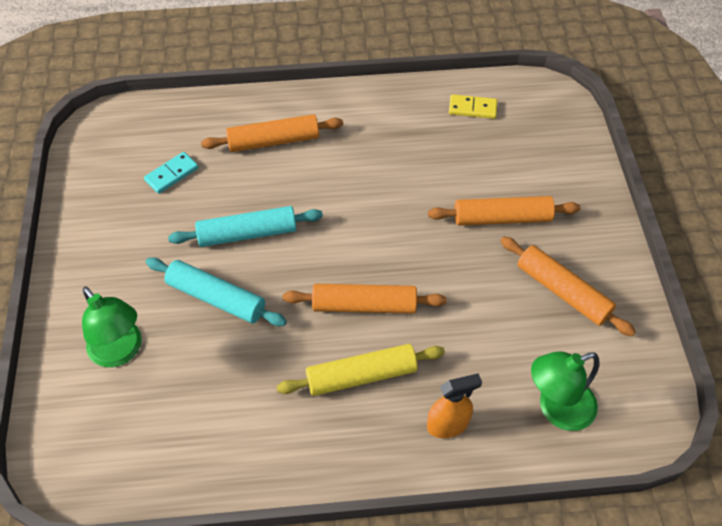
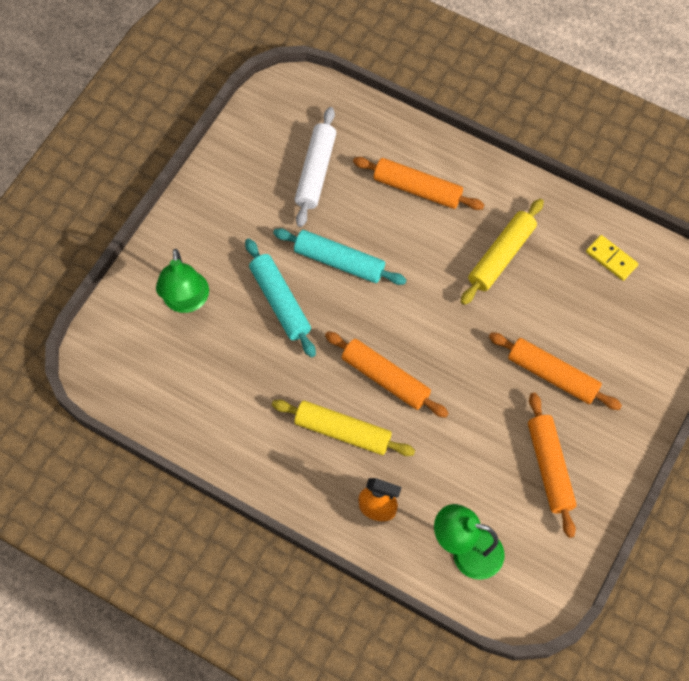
camera: 35 degrees right, 10 degrees up
(172, 174) = (316, 171): turquoise domino -> white rolling pin
(385, 153) = (501, 256): none -> yellow rolling pin

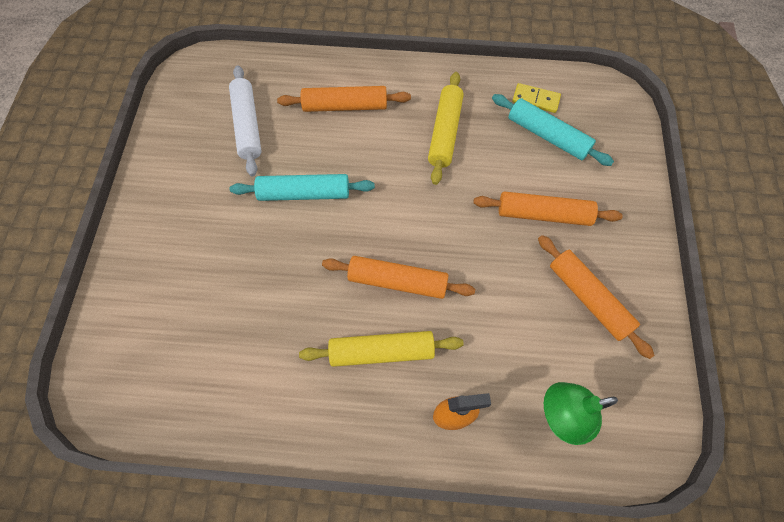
camera: 25 degrees left, 0 degrees up
(186, 301) = (169, 290): green lamp -> none
(280, 302) = (264, 252): turquoise rolling pin -> turquoise rolling pin (547, 136)

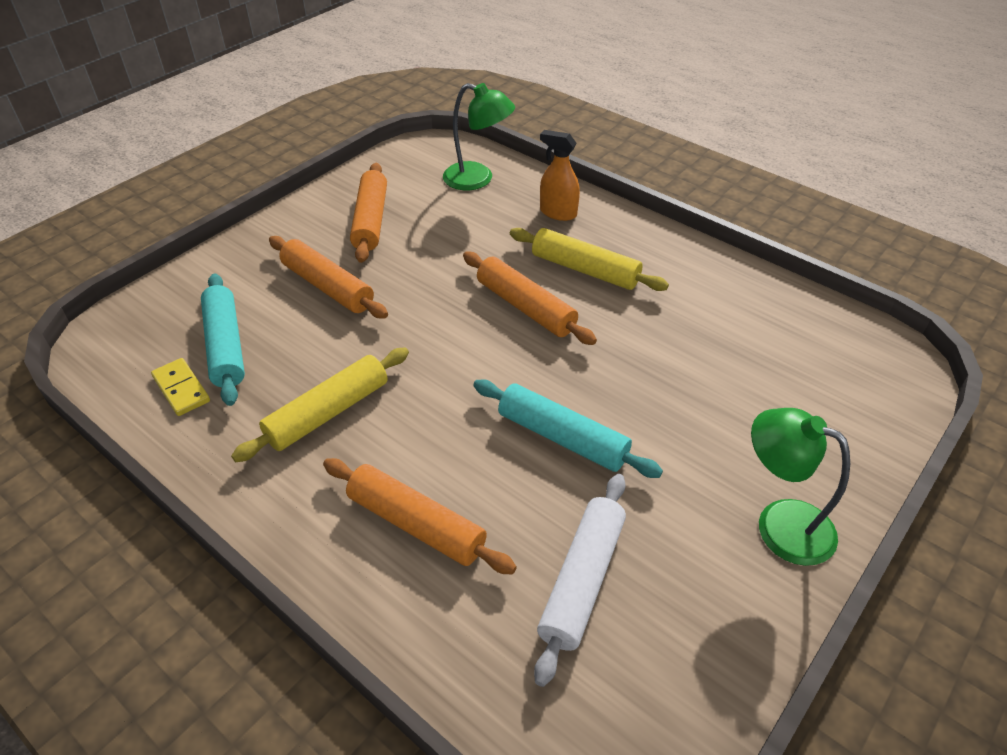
camera: 145 degrees left, 20 degrees down
(156, 210) = (780, 523): none -> green lamp

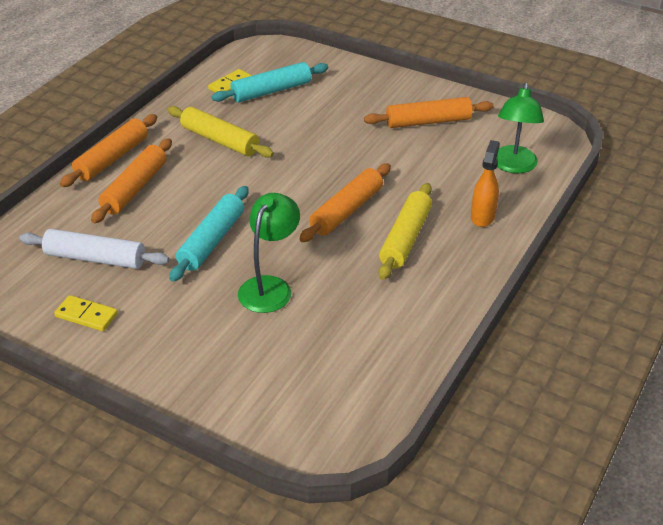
camera: 80 degrees right, 5 degrees down
(327, 286) = (342, 117): orange rolling pin -> orange rolling pin (112, 158)
(710, 592) = (86, 315): none -> yellow domino
(780, 523) = (143, 352): green lamp -> green lamp (270, 287)

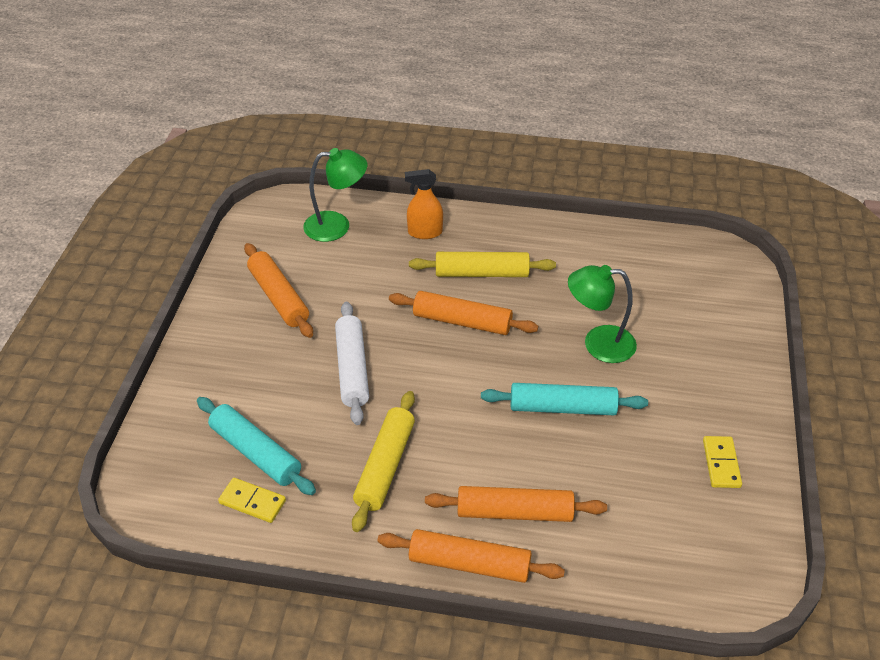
camera: 110 degrees left, 5 degrees up
(95, 258) = (644, 494): white rolling pin -> white rolling pin (352, 369)

